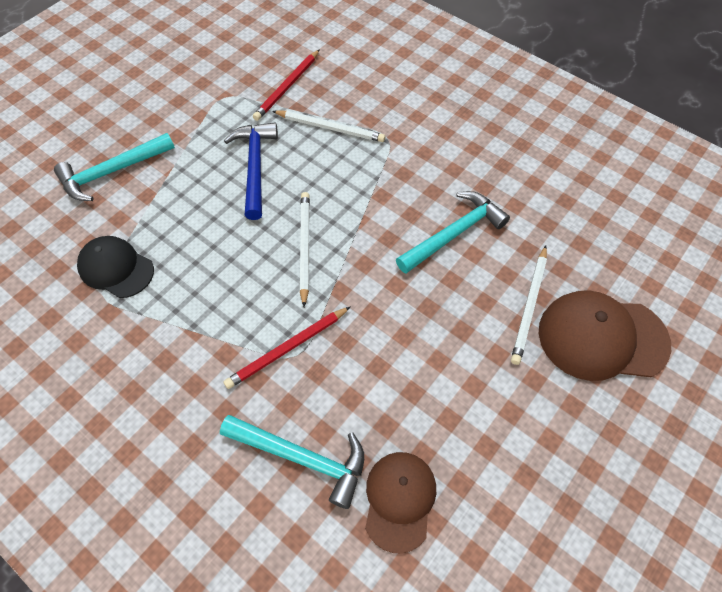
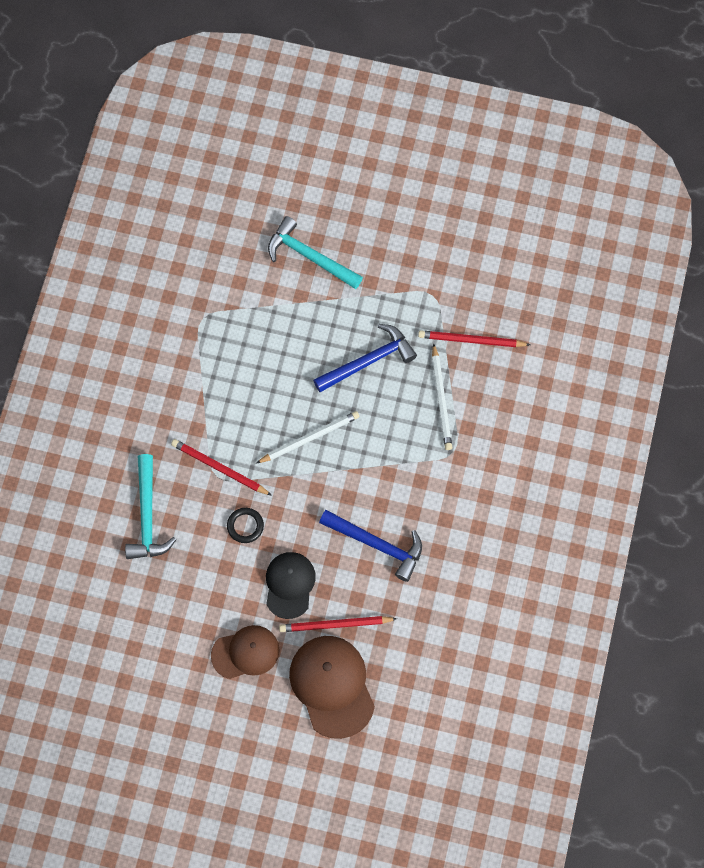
camera: 65 degrees right, 10 degrees up
(116, 268) = (227, 315): black cap -> black cap (289, 585)
(372, 350) = (245, 526): none -> black ring
(399, 500) = (147, 589): brown cap -> brown cap (245, 652)
(454, 234) = (377, 545): turquoise hammer -> blue hammer
(529, 306) = (335, 625): white pencil -> red pencil

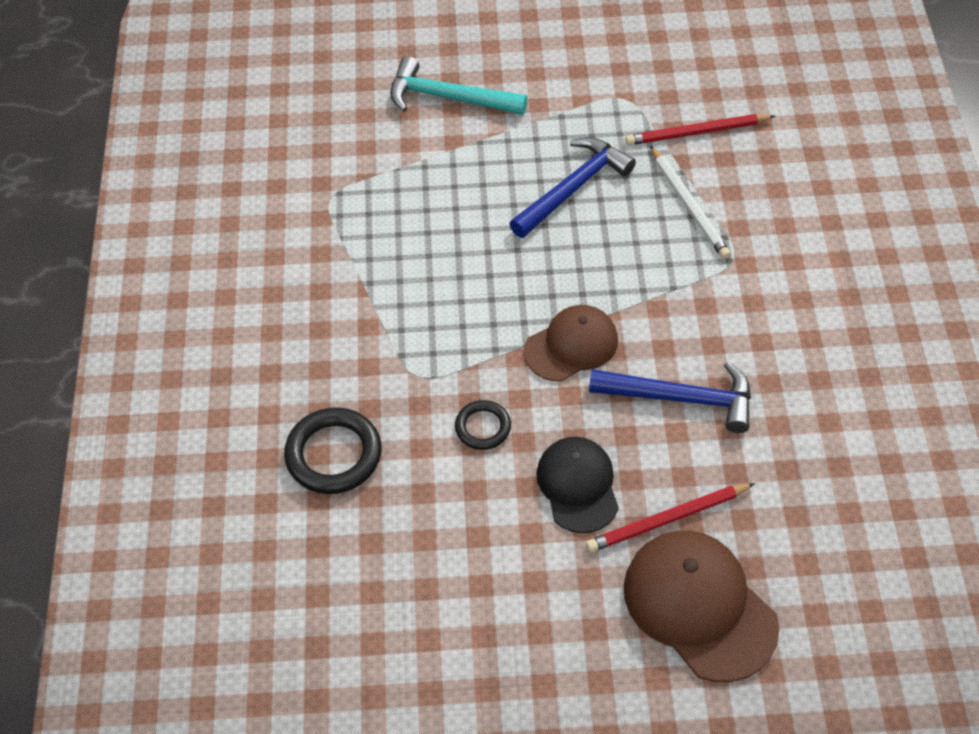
camera: 15 degrees left, 15 degrees down
(147, 516) = (333, 454): turquoise hammer -> black ring
(219, 468) = (418, 365): red pencil -> none
(245, 652) = (549, 598): brown cap -> brown cap (571, 346)
(309, 438) = (531, 295): white pencil -> none

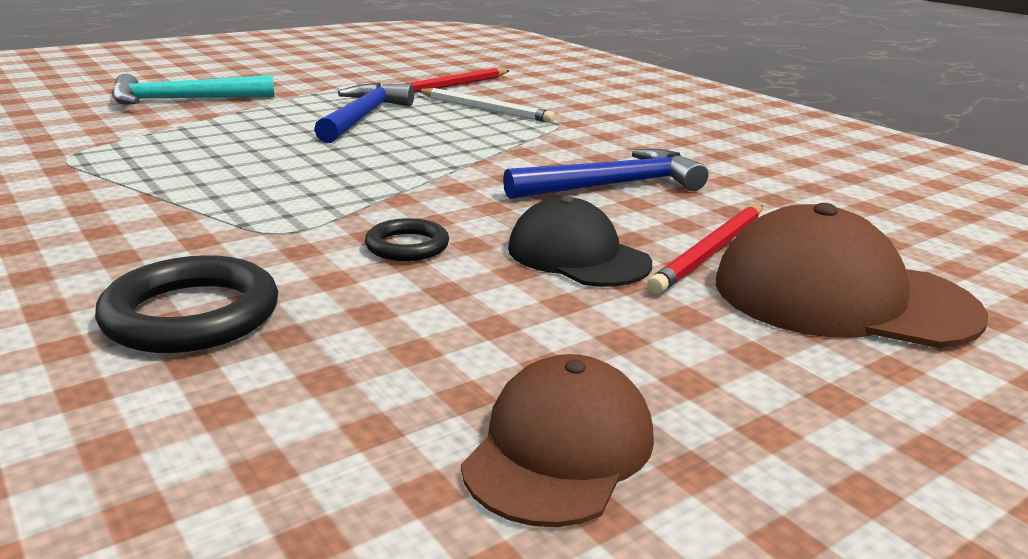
camera: 35 degrees left, 30 degrees down
(571, 346) = (457, 182): brown cap -> brown cap (559, 449)

